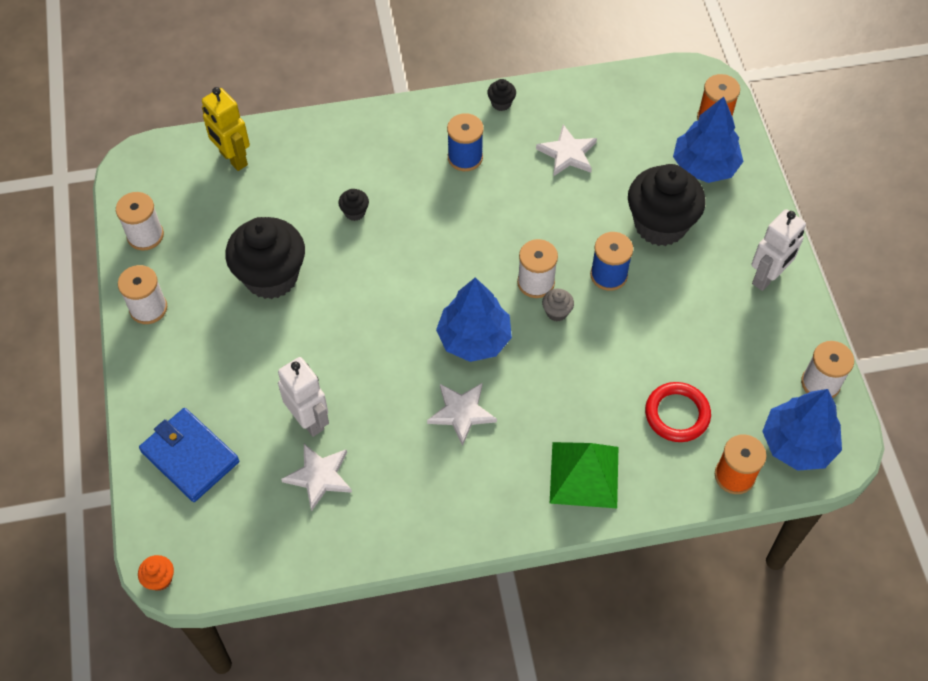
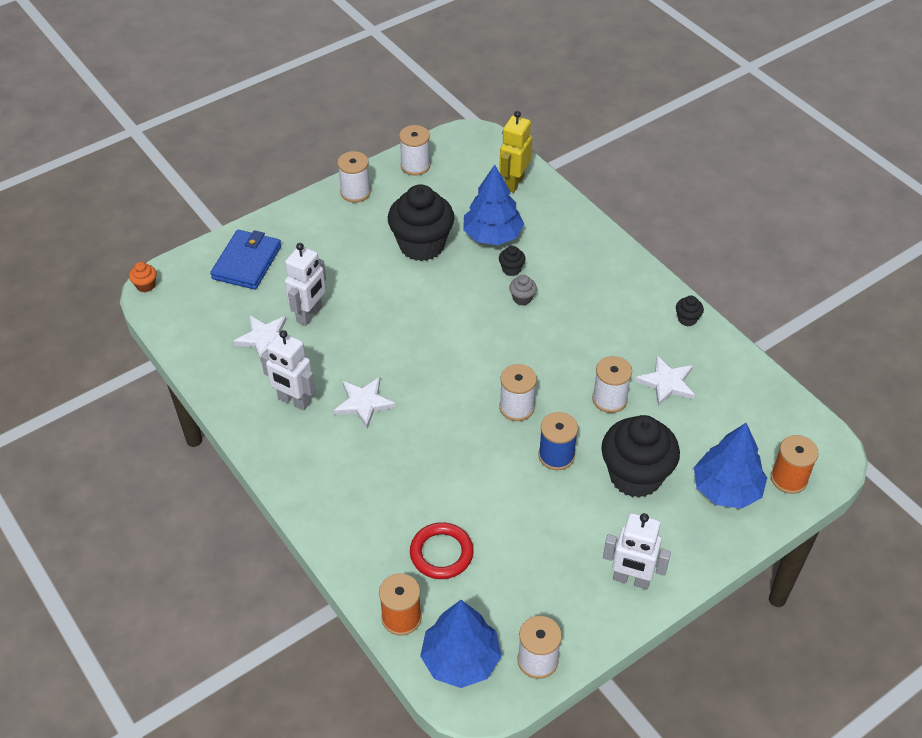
camera: 65 degrees right, 10 degrees down
(424, 478) = (294, 401): none -> white robot
(465, 157) = (612, 316): blue spool -> none
(474, 338) = (437, 386): blue tree -> blue tree (492, 235)
(556, 312) = (495, 432): grey cupcake -> grey cupcake (522, 298)
(564, 205) = (609, 399): none -> white spool
(584, 474) = (348, 505): green pyramid -> none

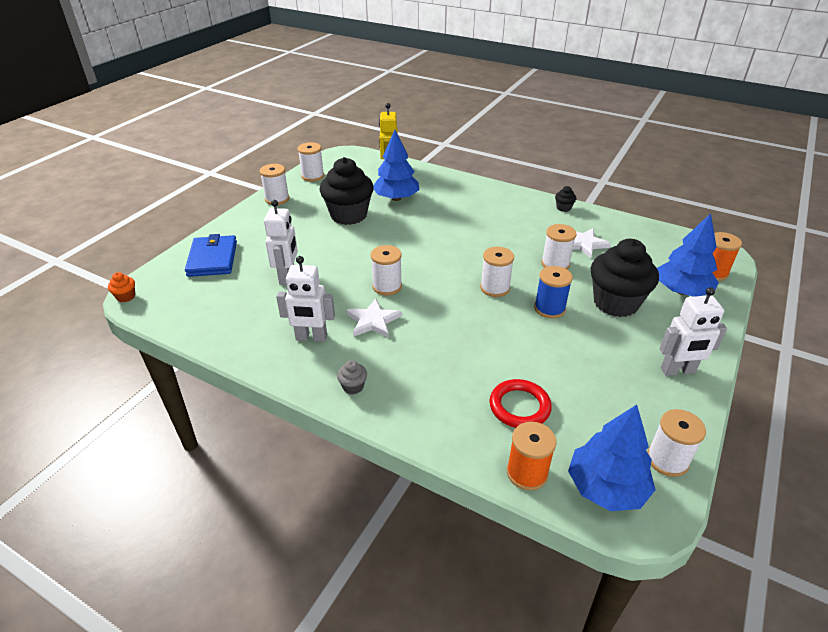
camera: 25 degrees left, 10 degrees down
(265, 338) = (258, 303): white star -> none
(404, 364) = (387, 286): none -> white spool
(511, 269) = (424, 212): black cupcake -> none
(522, 298) = (445, 225): grey cupcake -> grey cupcake (353, 387)

